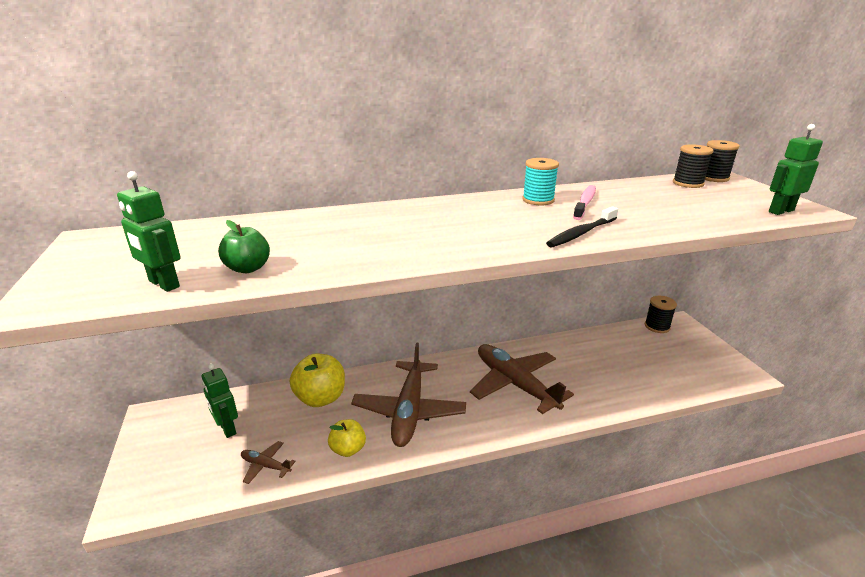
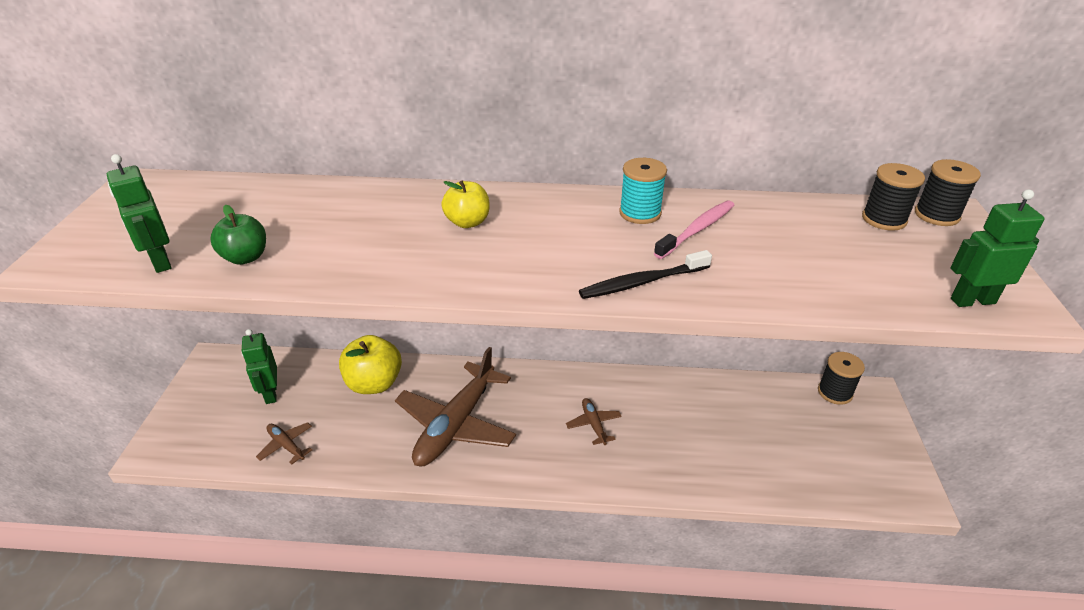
camera: 20 degrees right, 10 degrees up
(348, 449) = (371, 451): yellow apple -> yellow apple (467, 222)
(515, 384) = (594, 424): brown plane -> brown plane, size x0.43

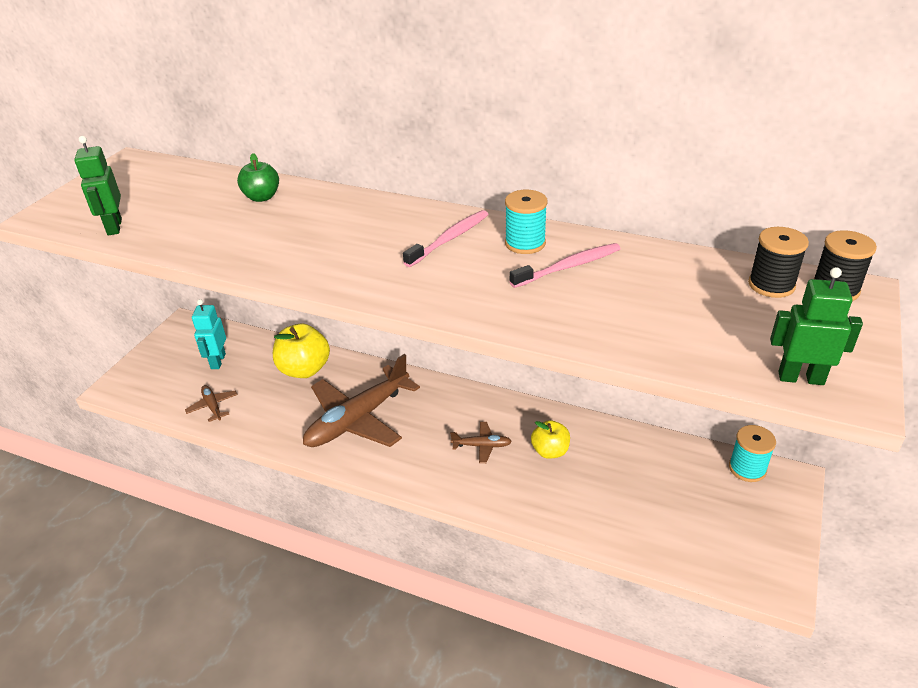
camera: 20 degrees right, 0 degrees up
(245, 257) = (175, 233): green apple -> green apple (262, 197)
(270, 394) = (218, 361): green robot -> turquoise robot
(467, 222) = (365, 230): yellow apple -> yellow apple (550, 451)
(562, 219) = (449, 239): none -> pink toothbrush
(594, 424) = (482, 446): brown plane -> brown plane turned 90 degrees clockwise
(642, 282) = (483, 305): black toothbrush -> none
(835, 392) = (747, 468): black spool -> turquoise spool

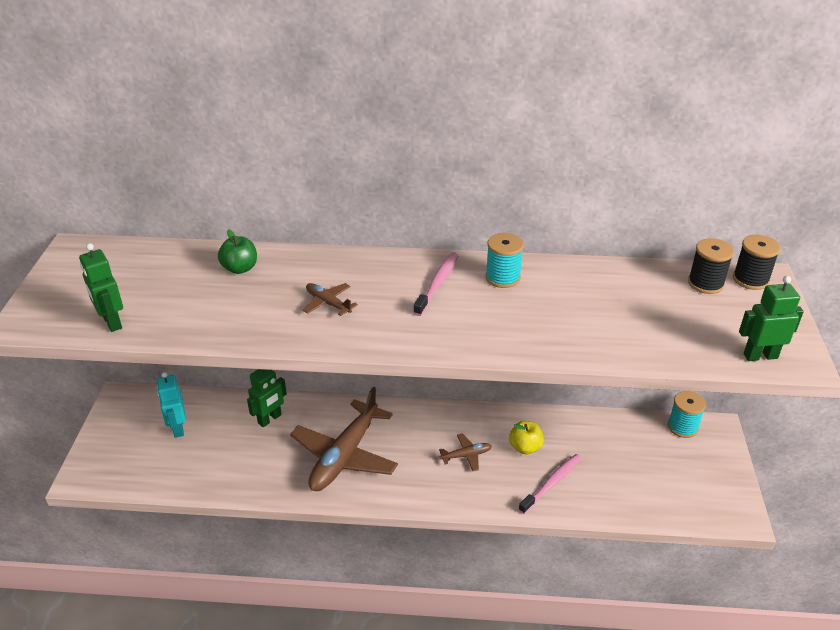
camera: 20 degrees left, 0 degrees up
(213, 406) = (197, 474): brown plane -> brown plane (328, 303)
(304, 369) = (270, 419): yellow apple -> green robot
(568, 267) = (549, 293): pink toothbrush -> pink toothbrush (552, 483)

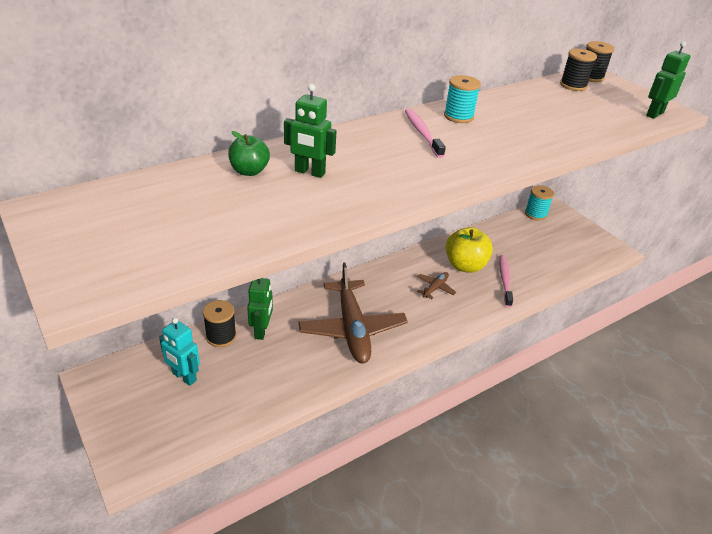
camera: 40 degrees left, 0 degrees up
(112, 322) = (184, 255): green robot -> green robot (309, 172)
(235, 408) = (221, 336): none -> black spool
(328, 303) = (363, 171): brown plane -> none
(525, 447) = (465, 265): yellow apple -> yellow apple, size x1.63

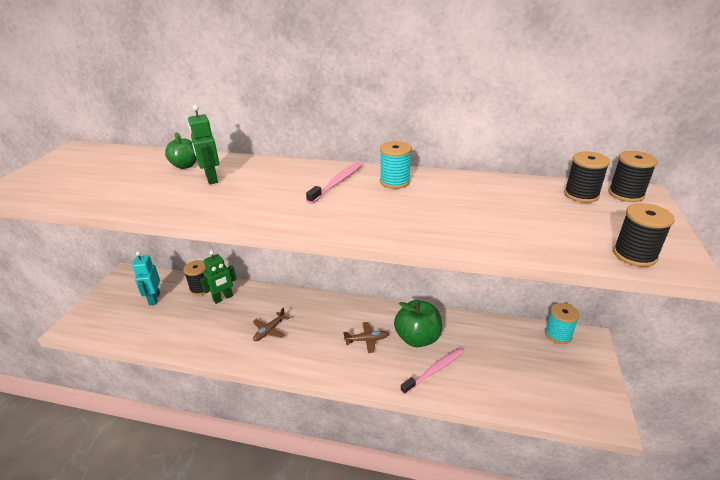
camera: 50 degrees right, 5 degrees down
(352, 329) = (269, 330): brown plane -> brown plane, size x0.43
(465, 265) = (417, 338): yellow apple -> green apple
(654, 114) = (634, 255): green robot -> black spool

